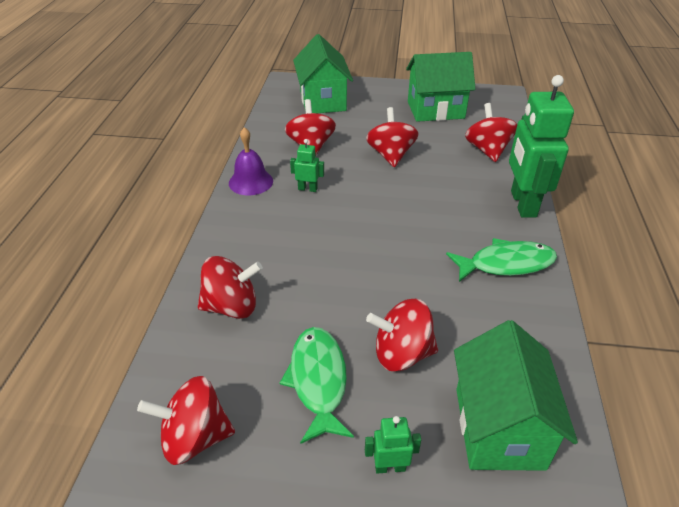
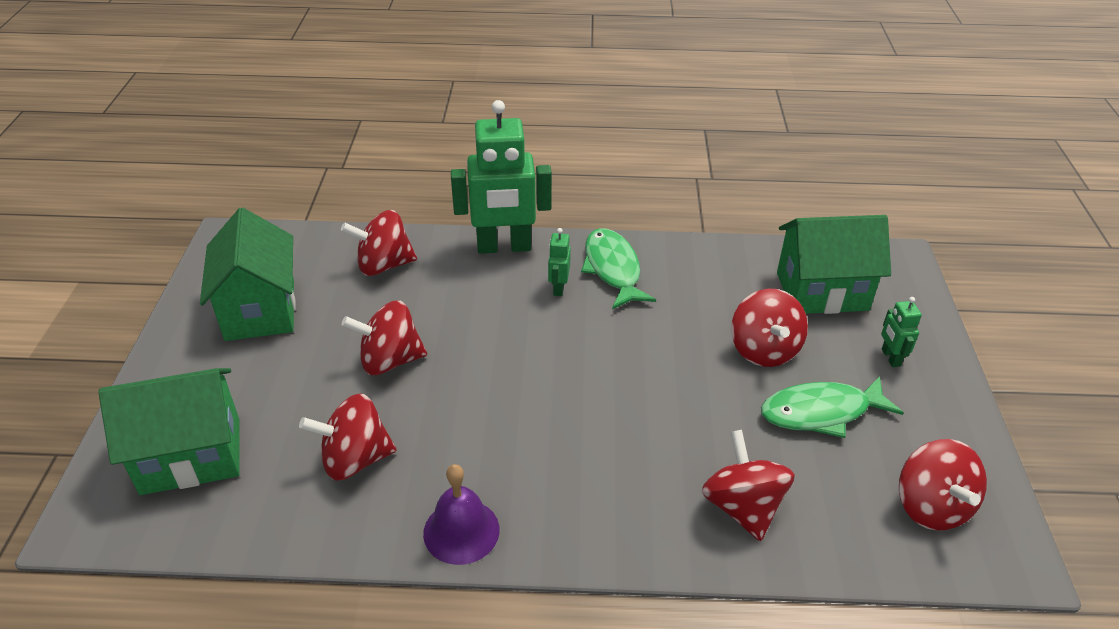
camera: 95 degrees left, 0 degrees up
(307, 189) = (479, 452): green robot -> green robot (558, 288)

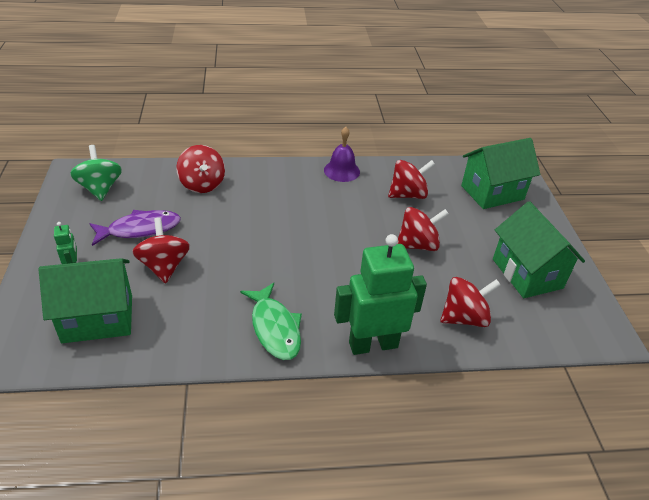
camera: 170 degrees right, 0 degrees up
(558, 288) = (318, 306): green robot -> none
(821, 412) = (140, 229): green fish -> purple fish
(931, 506) = (100, 188): red spinning top -> green spinning top

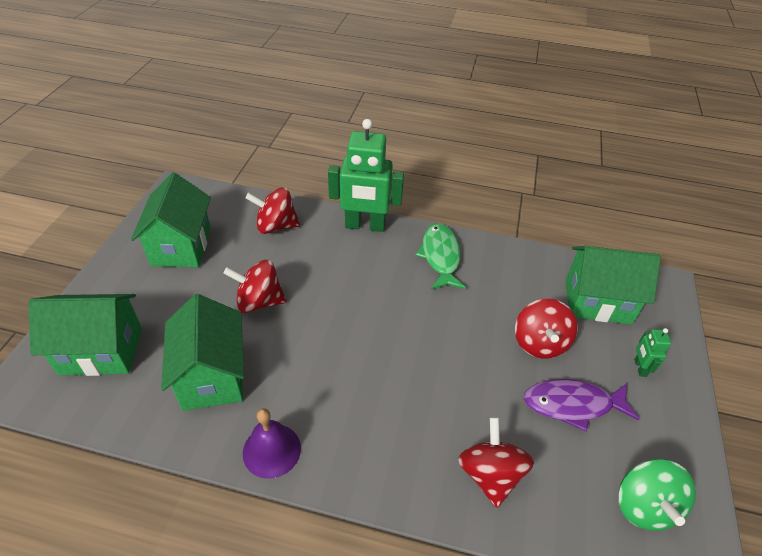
camera: 160 degrees left, 5 degrees up
(408, 195) = (212, 376): red spinning top -> green house

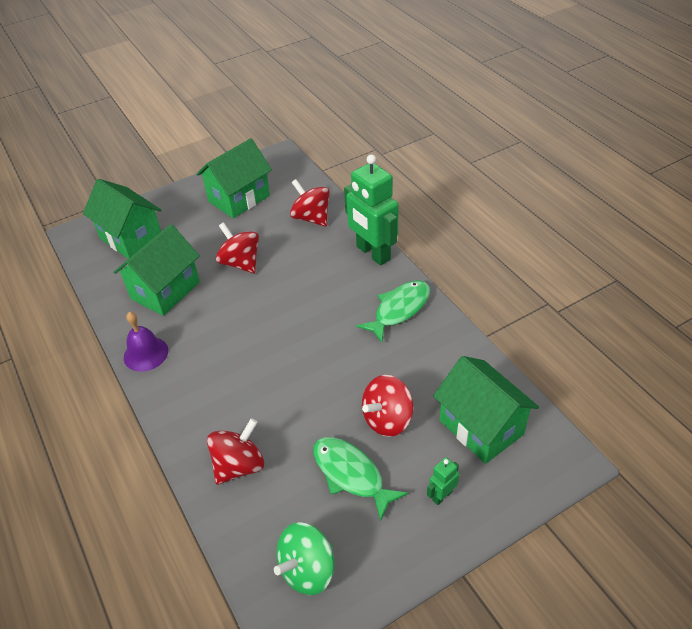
camera: 50 degrees right, 0 degrees up
(572, 405) = (351, 475): purple fish -> green fish

